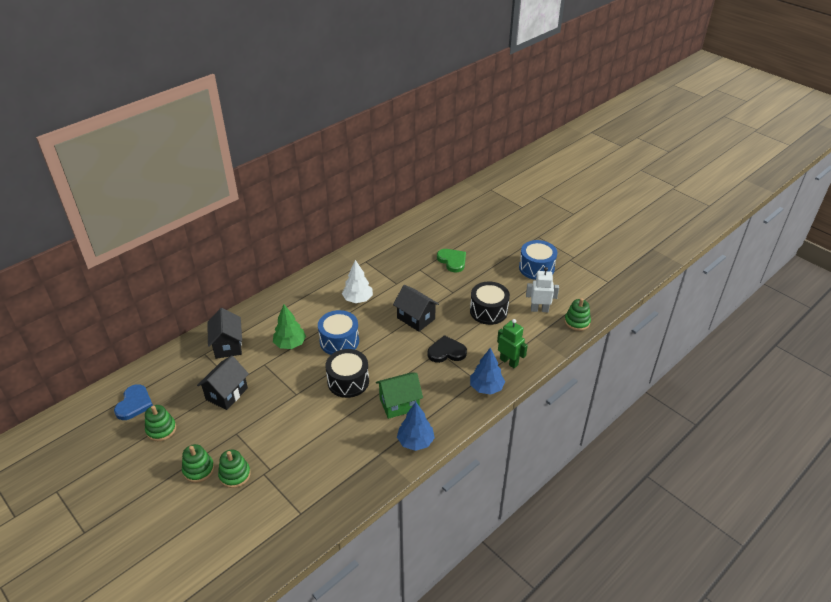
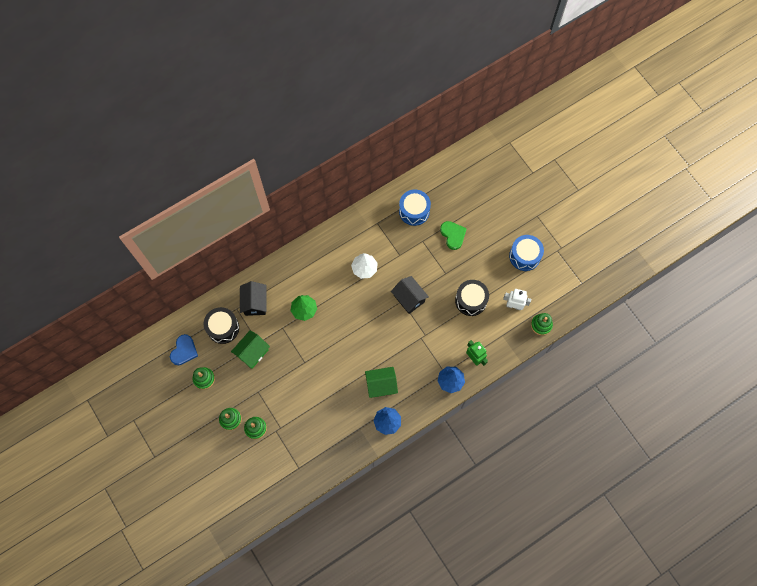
camera: 10 degrees right, 30 degrees up
(227, 394) = (252, 353): black house -> green house
(339, 341) = (343, 313): blue drum -> blue drum (414, 211)
(348, 381) = (345, 356): black drum -> black drum (223, 328)
(446, 352) = (427, 339): black heart -> none

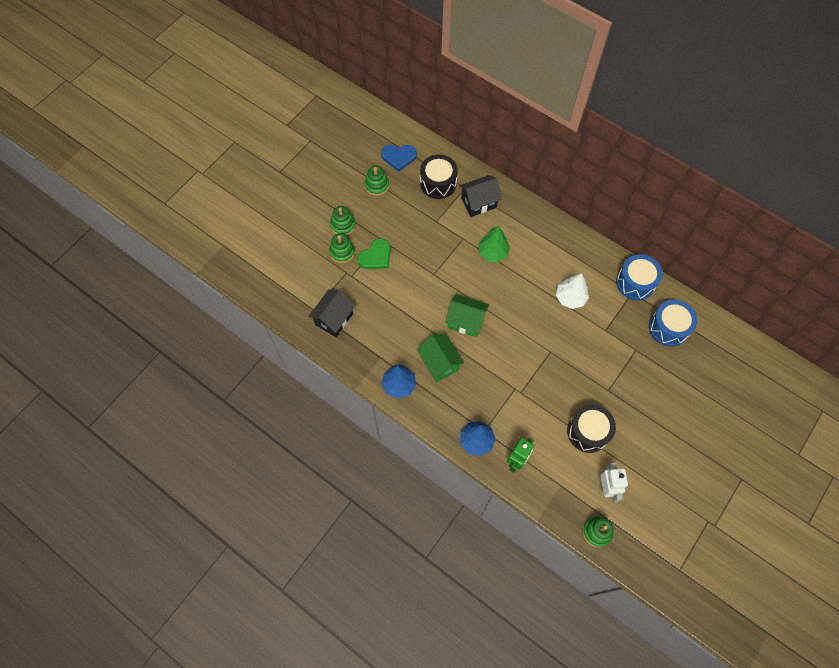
camera: 70 degrees right, 5 degrees down
(252, 353) = (423, 220): green house -> green house (466, 321)
(409, 298) = (557, 359): black house -> black house (334, 319)
(453, 235) = (661, 382): green heart -> green heart (376, 256)
(524, 256) = (679, 480): blue drum -> blue drum (635, 282)

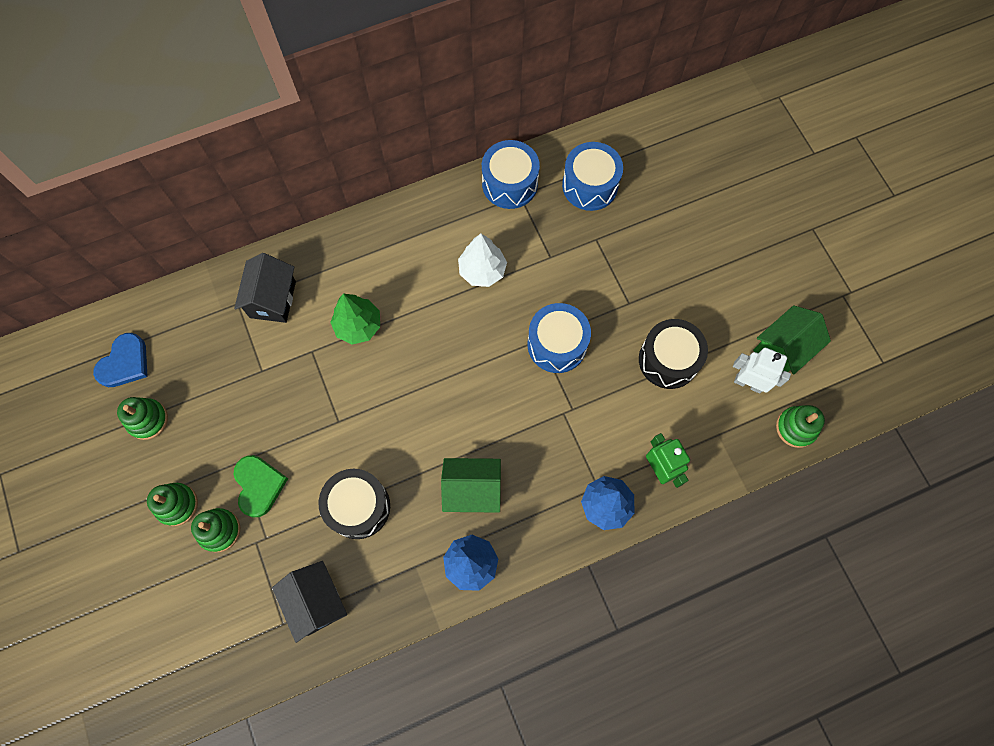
camera: 60 degrees left, 5 degrees up
(438, 183) = (205, 334): black drum -> black drum (358, 507)
(466, 321) = (434, 420): green house -> green house (782, 349)
(554, 363) = (557, 344): none -> blue drum

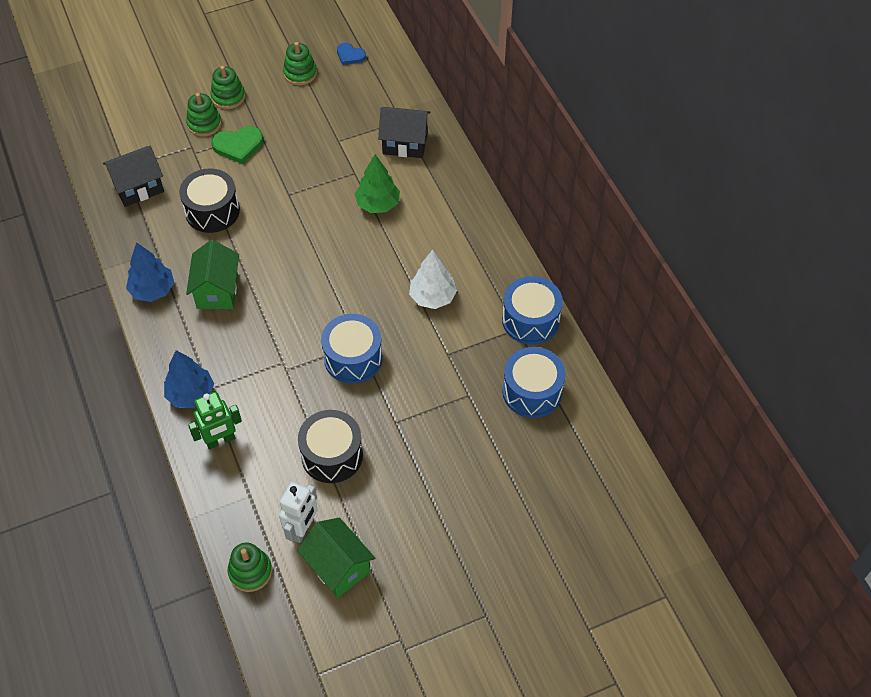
camera: 90 degrees right, 15 degrees down
(125, 363) = (350, 55): blue heart -> blue heart, size x0.64

